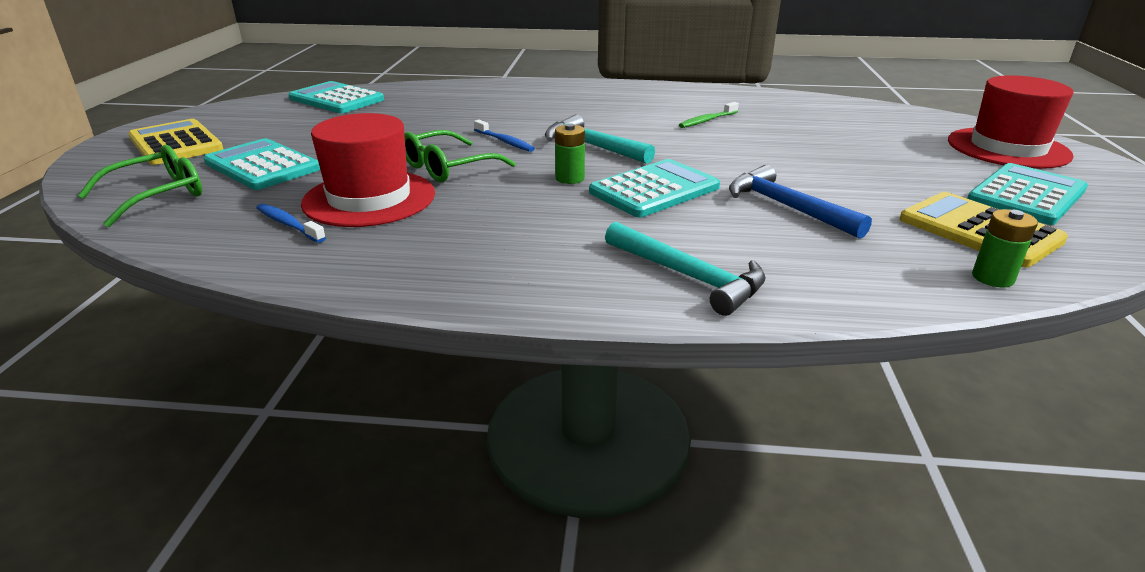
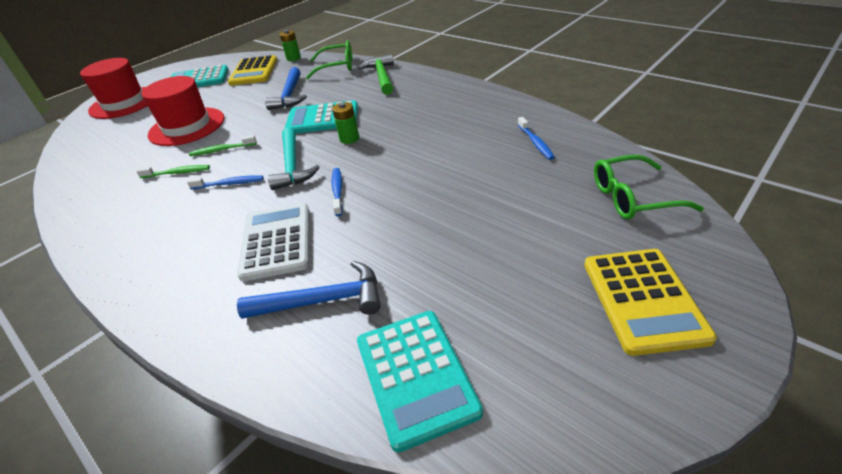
camera: 140 degrees left, 10 degrees up
(262, 166) = (545, 217): turquoise calculator -> none
(369, 198) = (478, 152): red hat -> red hat (187, 126)
(429, 104) = (322, 301): none -> blue hammer
(448, 168) = (407, 170): green glasses -> green glasses (337, 66)
(510, 113) = (276, 241): none -> white calculator
(631, 125) = (229, 184): none -> blue toothbrush
(688, 276) = (382, 77): turquoise hammer -> green hammer
(710, 140) = (222, 150): none -> green toothbrush

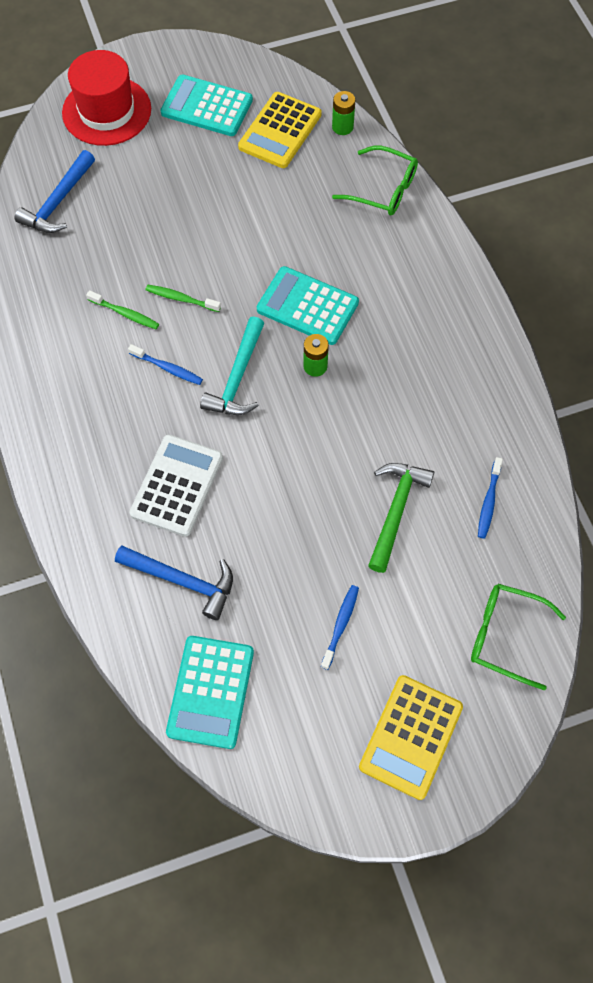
camera: 25 degrees right, 25 degrees up
(187, 126) = (160, 221): red hat -> none
(290, 95) = (296, 226): blue hammer -> blue hammer (58, 202)
(337, 191) = (260, 449): blue toothbrush -> blue toothbrush (340, 625)
(382, 77) = (420, 255): green hammer -> green hammer (395, 511)

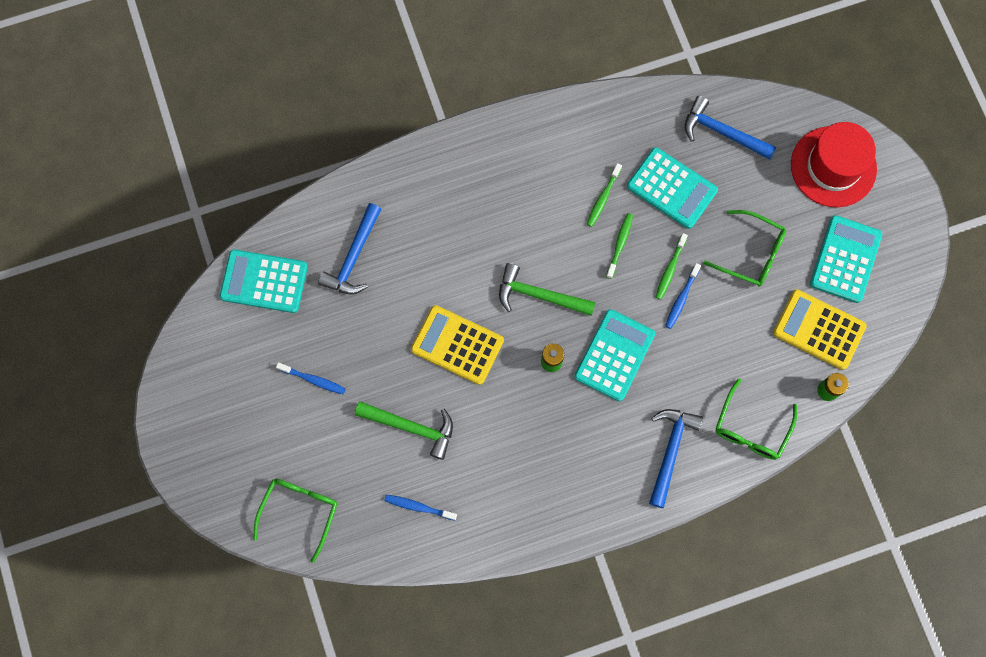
camera: 90 degrees right, 10 degrees up
(119, 249) = (671, 188): none -> turquoise calculator
(168, 368) = (548, 236): blue toothbrush -> blue toothbrush (681, 299)
(177, 485) = (436, 249): white calculator -> none
(197, 182) = (751, 253): none -> green glasses
(211, 253) = (670, 269): none -> green toothbrush
(238, 377) = (539, 295): turquoise hammer -> green hammer
(410, 736) = (222, 431): yellow calculator -> yellow calculator (457, 345)
(411, 259) = (670, 451): none -> blue hammer

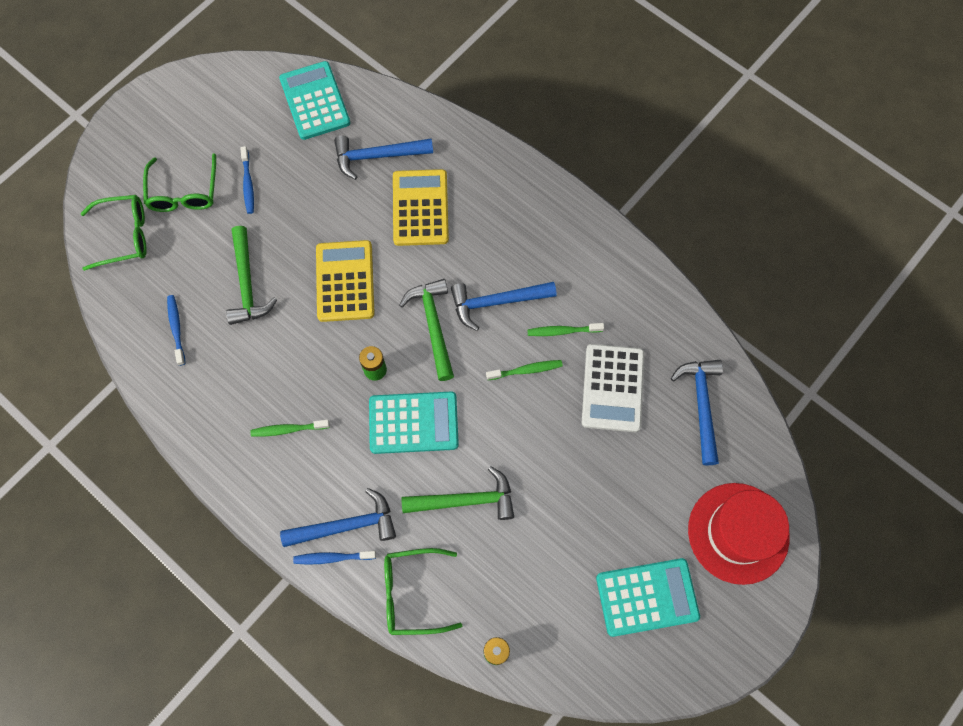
camera: 60 degrees right, 5 degrees down
(548, 234) = (497, 302): none -> blue hammer
(670, 269) = (530, 429): green toothbrush -> green toothbrush (288, 429)
(671, 188) = (612, 388): turquoise calculator -> white calculator
(681, 299) = (506, 455): blue toothbrush -> blue toothbrush (332, 557)
(700, 349) = (465, 500): none -> green hammer
(751, 253) = (594, 499): green glasses -> green glasses (184, 192)
(819, 329) = (555, 608): yellow calculator -> yellow calculator (420, 208)

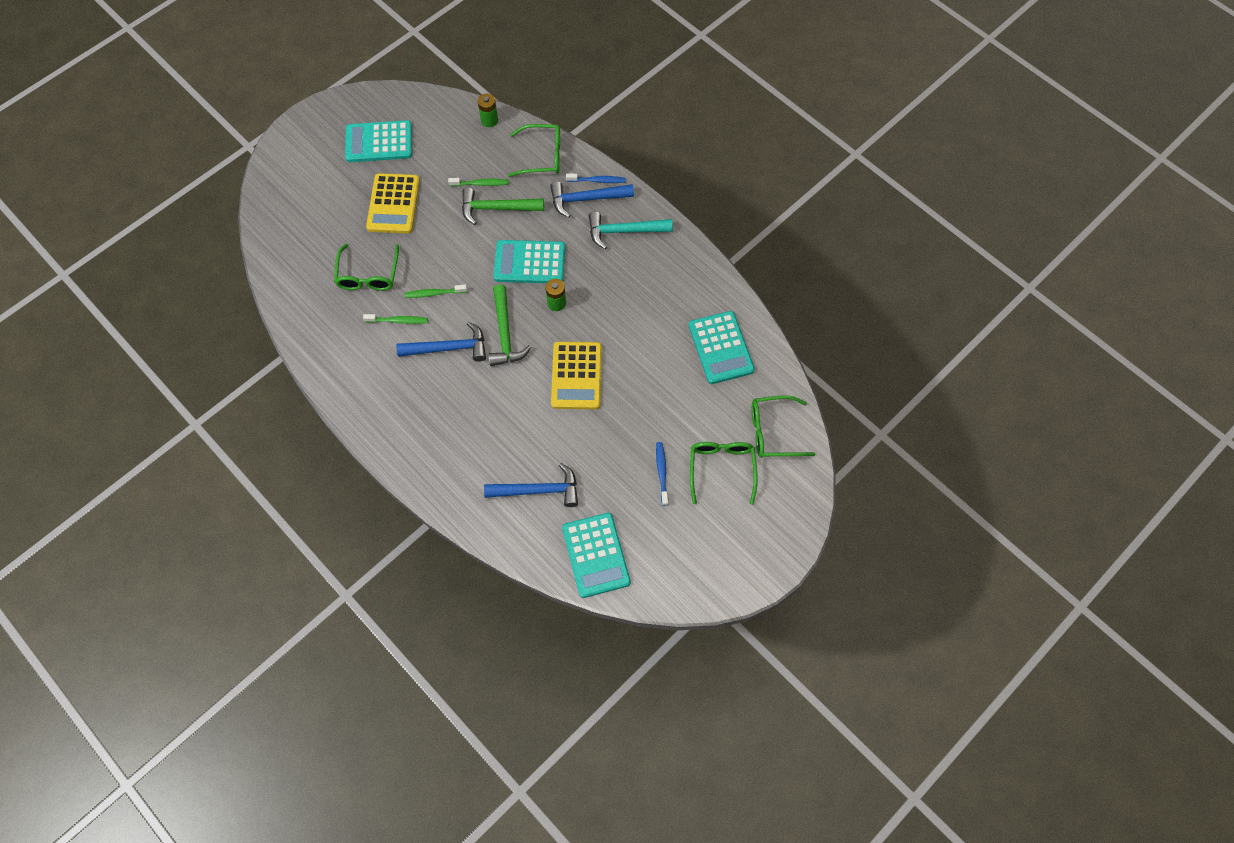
camera: 175 degrees left, 5 degrees down
(176, 328) = (721, 348): blue toothbrush -> turquoise calculator
(247, 284) = (661, 380): green hammer -> none
(288, 429) = (628, 265): green toothbrush -> green toothbrush (481, 184)
(294, 479) = (624, 231): none -> turquoise hammer
(420, 208) = (503, 436): yellow calculator -> yellow calculator (393, 204)
(612, 388) = (368, 275): white calculator -> green glasses
(701, 405) = (302, 257): blue hammer -> none
(738, 533) = (303, 174): red hat -> none

